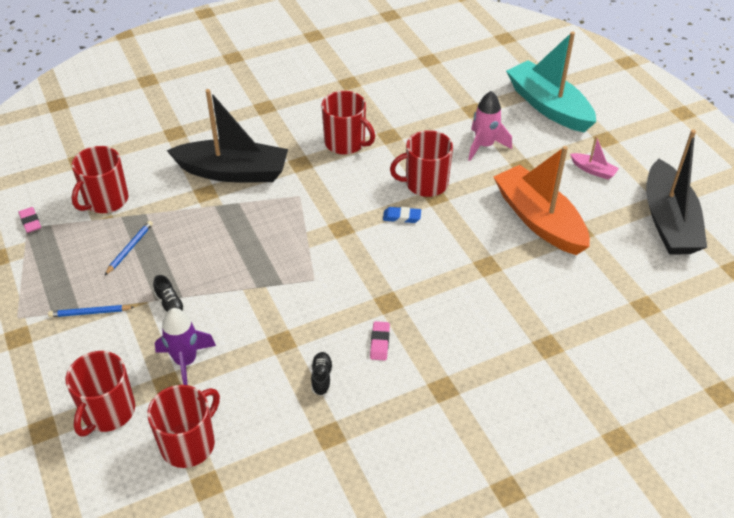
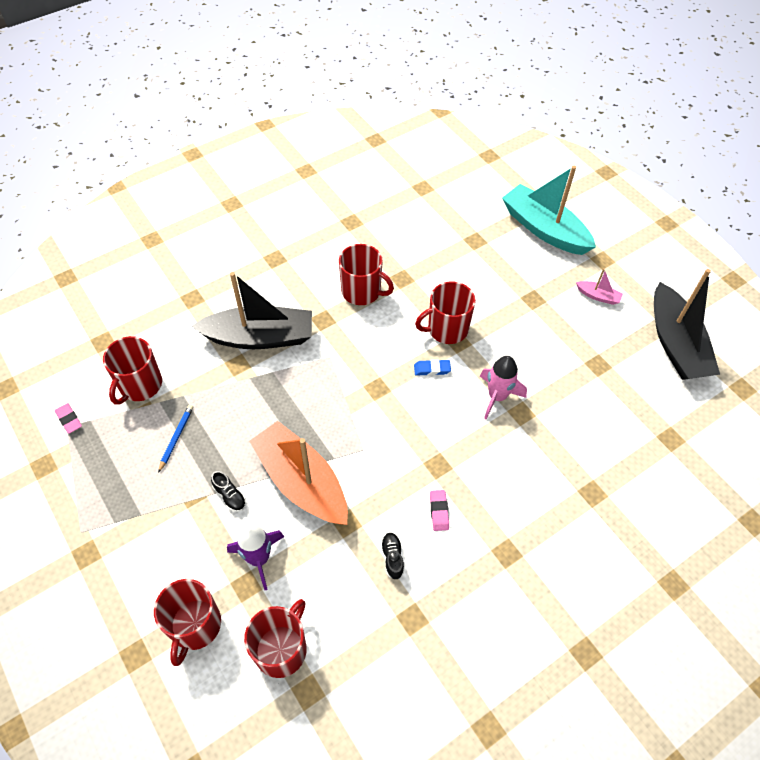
camera: 10 degrees left, 10 degrees up
(90, 313) = (152, 516): blue pencil -> none
(484, 146) = (493, 280): pink rocket -> pink rocket (497, 397)
(539, 220) = (559, 357): orange boat -> orange boat (301, 482)

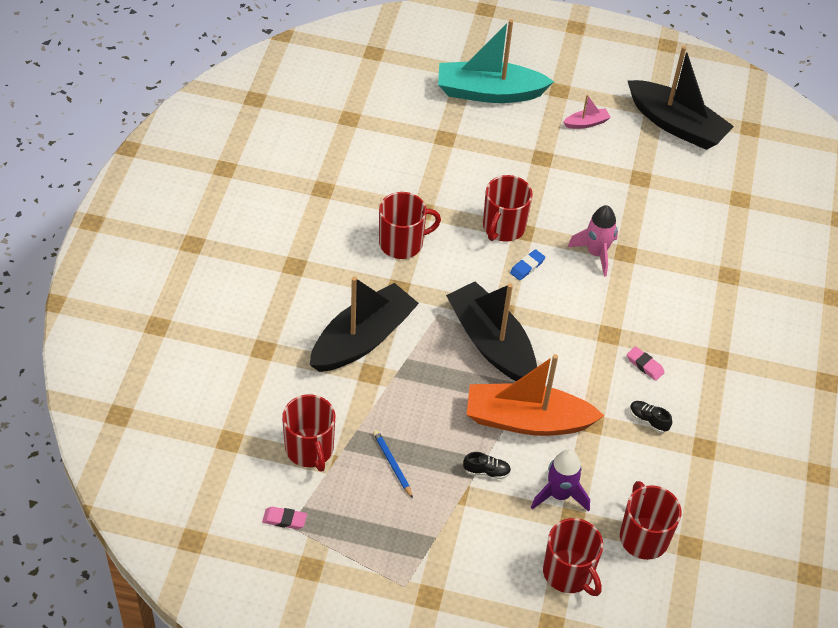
camera: 45 degrees left, 5 degrees down
(342, 405) = (491, 343): none -> black boat

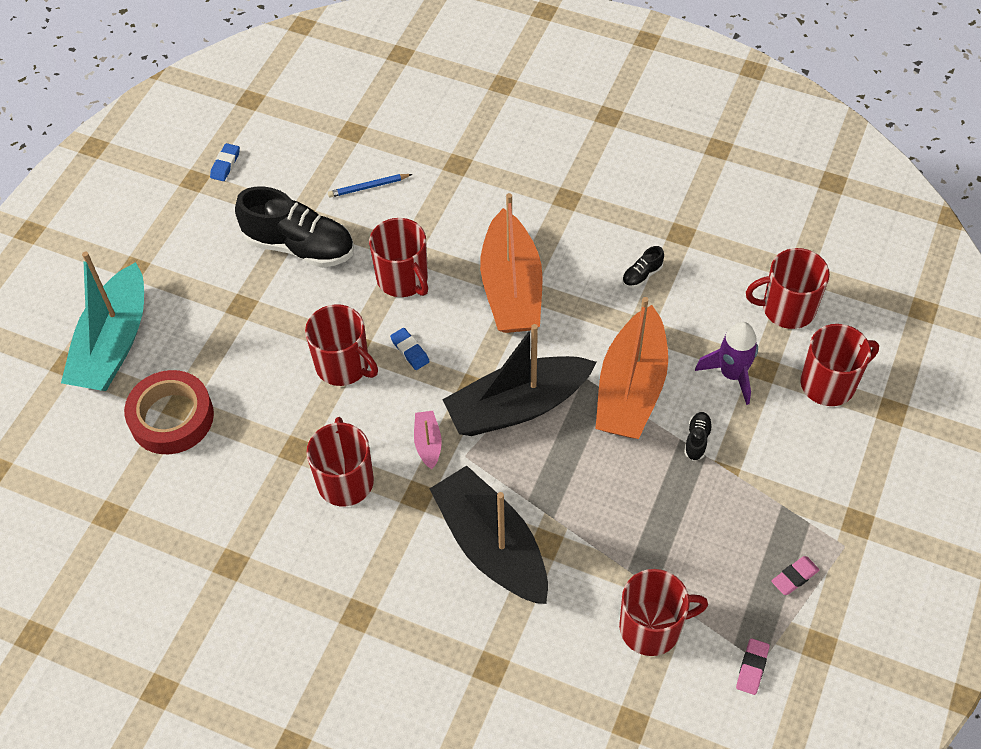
camera: 75 degrees left, 5 degrees up
(392, 464) = (680, 537): blue pencil -> blue pencil (368, 187)
(434, 136) = (172, 417): none -> red tape
(586, 123) = (197, 250): pink boat -> pink boat (428, 443)
(596, 253) = (403, 279): pink rocket -> red mug
(607, 327) = (511, 288): none -> orange boat
(609, 183) = (300, 246): none -> black shoe
(644, 365) = (569, 264): pink eraser -> pink eraser (794, 577)
(676, 125) = (225, 164): black boat -> blue eraser

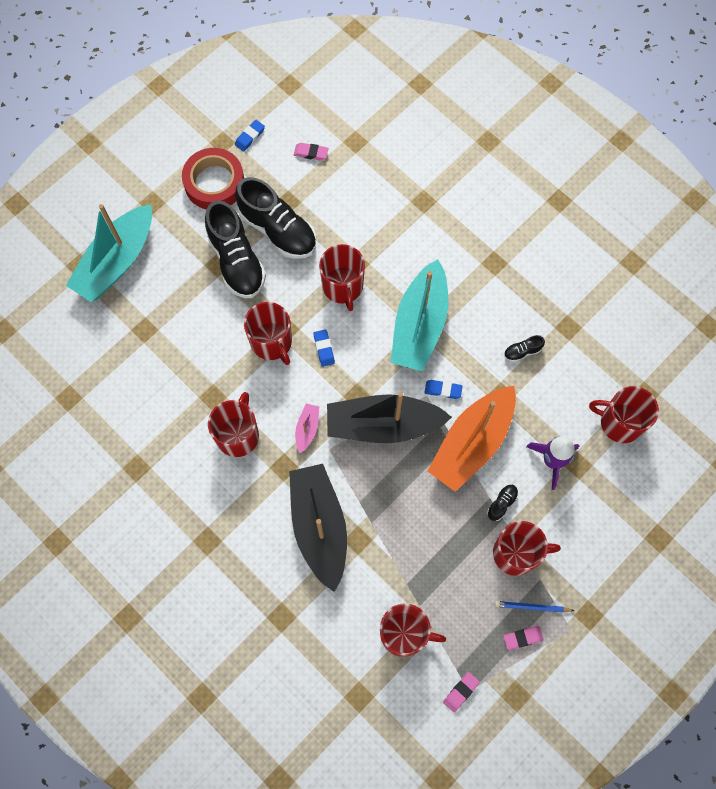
camera: 20 degrees right, 15 degrees up
(172, 417) = (136, 337): red tape -> red tape (214, 183)
(263, 294) = (236, 260): none -> black shoe
(305, 158) = (311, 153): none -> pink eraser
(368, 187) = (348, 196): blue pencil -> blue pencil (532, 607)
(511, 288) = (419, 325): orange boat -> turquoise boat
(570, 345) = (443, 390): none -> blue eraser
(829, 383) = (622, 497): red mug -> red mug (516, 553)

